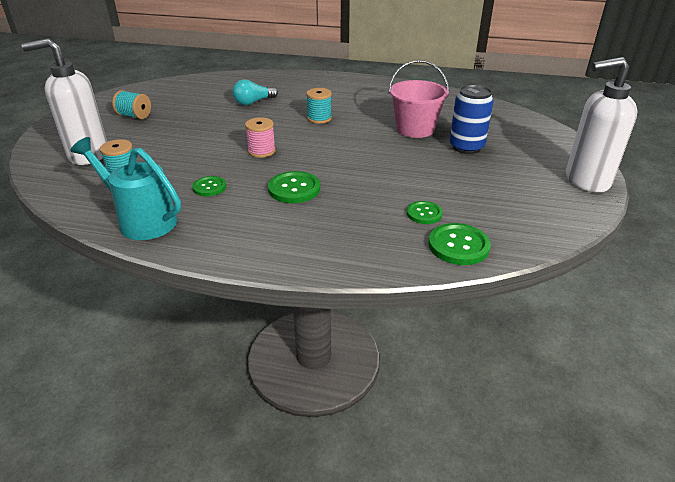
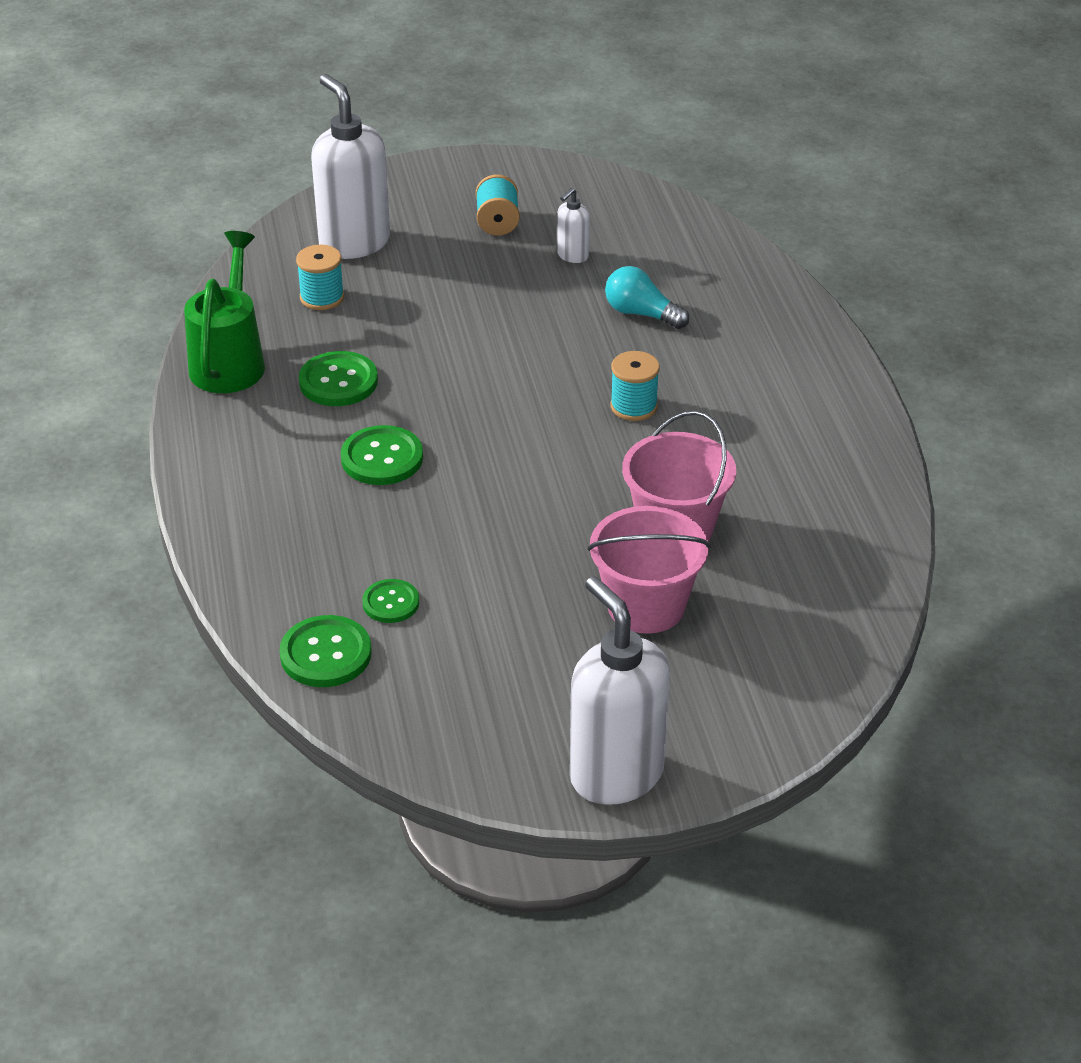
camera: 65 degrees right, 5 degrees up
(141, 220) = (230, 361): turquoise watering can -> green watering can
(189, 106) = (572, 256): none -> white soap dispenser
(209, 187) = (338, 381): green button -> green button, size x1.57
(261, 151) = (472, 388): pink spool -> none
(466, 147) = (646, 606): blue can -> pink bucket

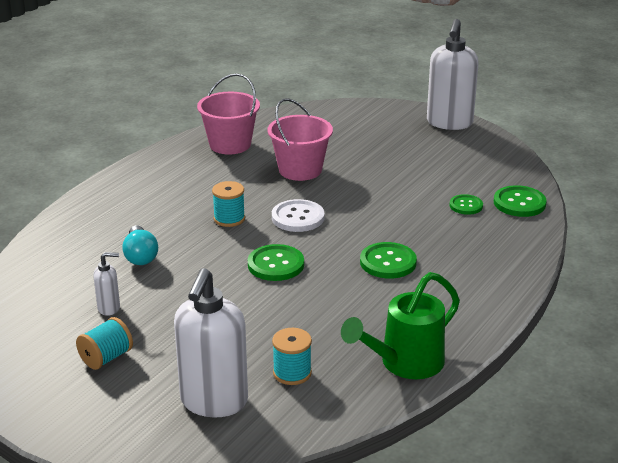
camera: 135 degrees left, 10 degrees down
(338, 381) = (356, 313): green button -> green button (276, 264)
(564, 455) = (298, 217): none -> white button
(646, 606) = (358, 155): pink bucket -> pink bucket (230, 144)

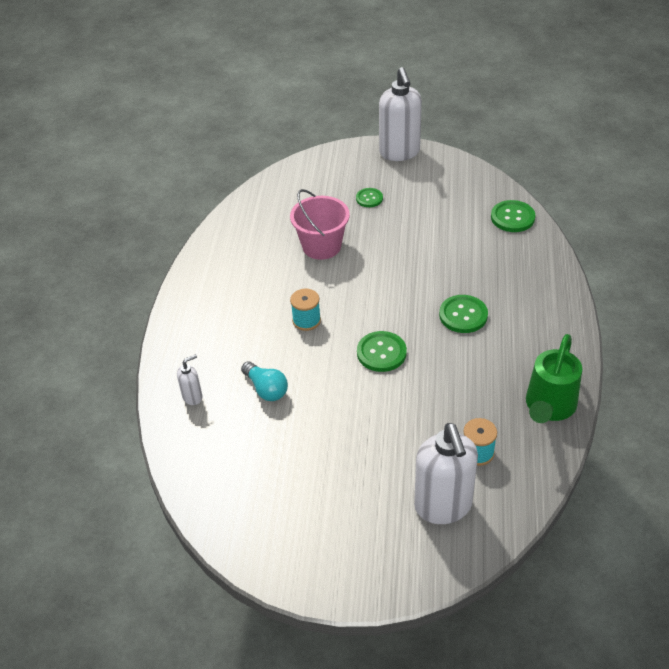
camera: 25 degrees left, 15 degrees up
(106, 358) = (326, 503): turquoise spool -> none
(109, 308) = (286, 453): white soap dispenser -> white soap dispenser (192, 397)
(230, 144) = (241, 240): pink bucket -> none
(298, 217) = (360, 297): white button -> none
(466, 206) = (476, 235): green button -> green button (369, 198)

